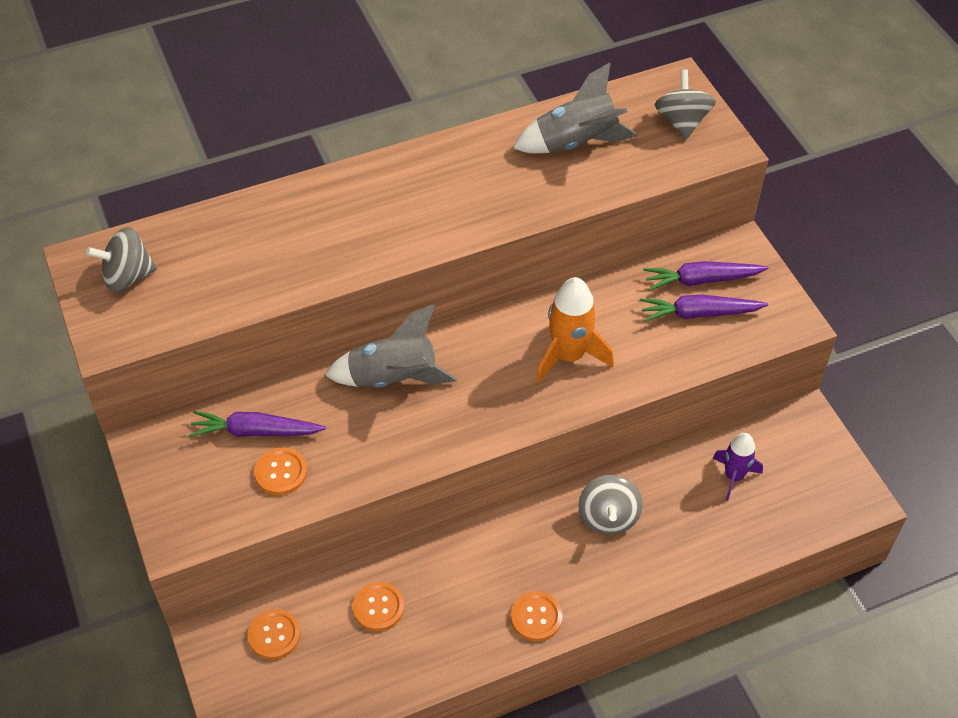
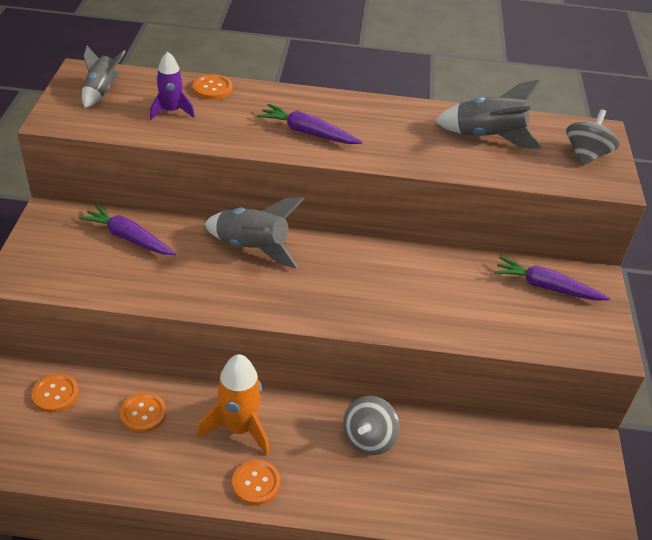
camera: 25 degrees right, 10 degrees down
(128, 277) = (101, 91): grey spinning top -> grey rocket
(281, 472) = (122, 270): orange button -> orange button (212, 88)
(569, 356) = (398, 291): orange rocket -> orange rocket (239, 428)
(699, 313) = (528, 308): purple carrot -> purple carrot (308, 133)
(734, 476) = (497, 460): purple rocket -> purple rocket (171, 111)

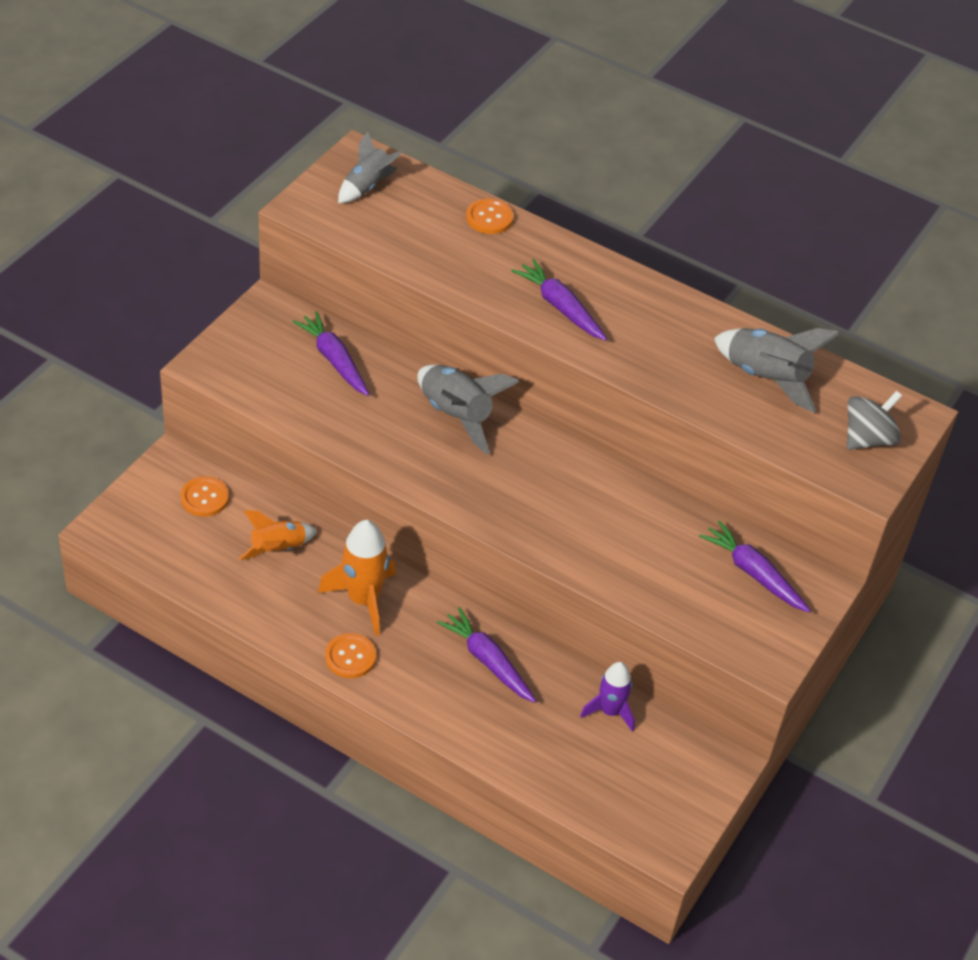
camera: 25 degrees right, 5 degrees up
(143, 413) = (278, 549): orange button -> orange rocket
(171, 111) = (428, 234): purple rocket -> purple rocket (610, 711)
(369, 439) = (487, 661): grey spinning top -> purple carrot

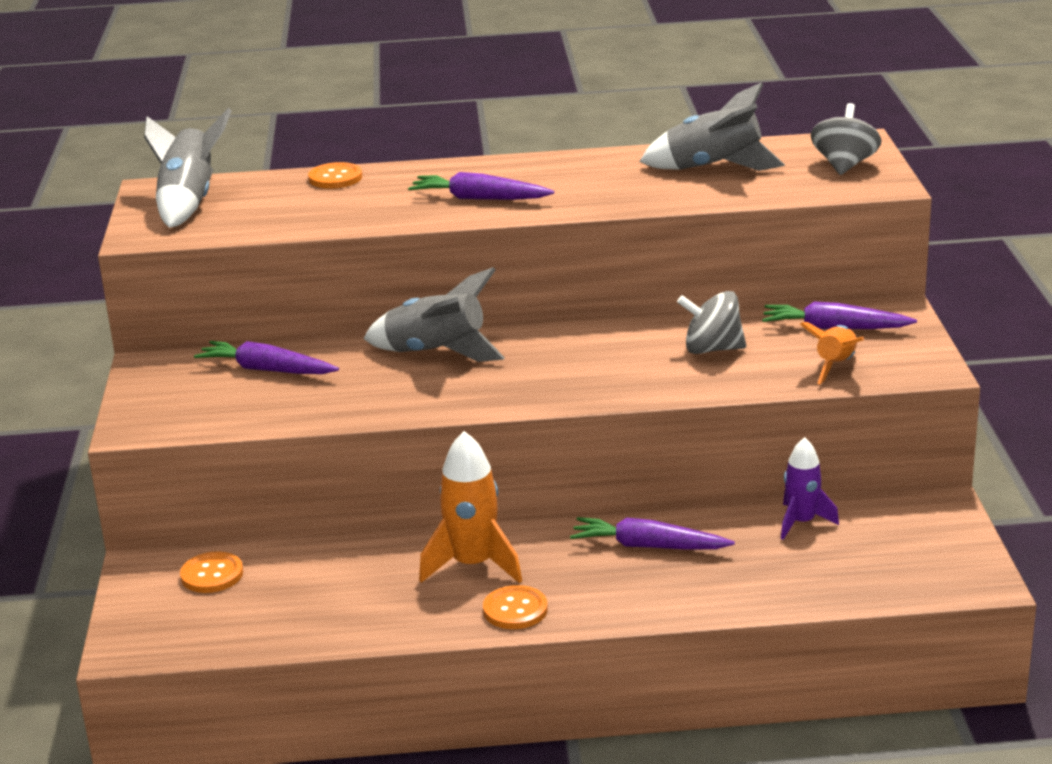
camera: 30 degrees left, 20 degrees down
(278, 549) = (339, 573): orange rocket -> orange rocket (835, 366)
(367, 186) = (188, 202): grey rocket -> grey rocket, size x1.54
(643, 536) = (712, 349): none -> grey spinning top

